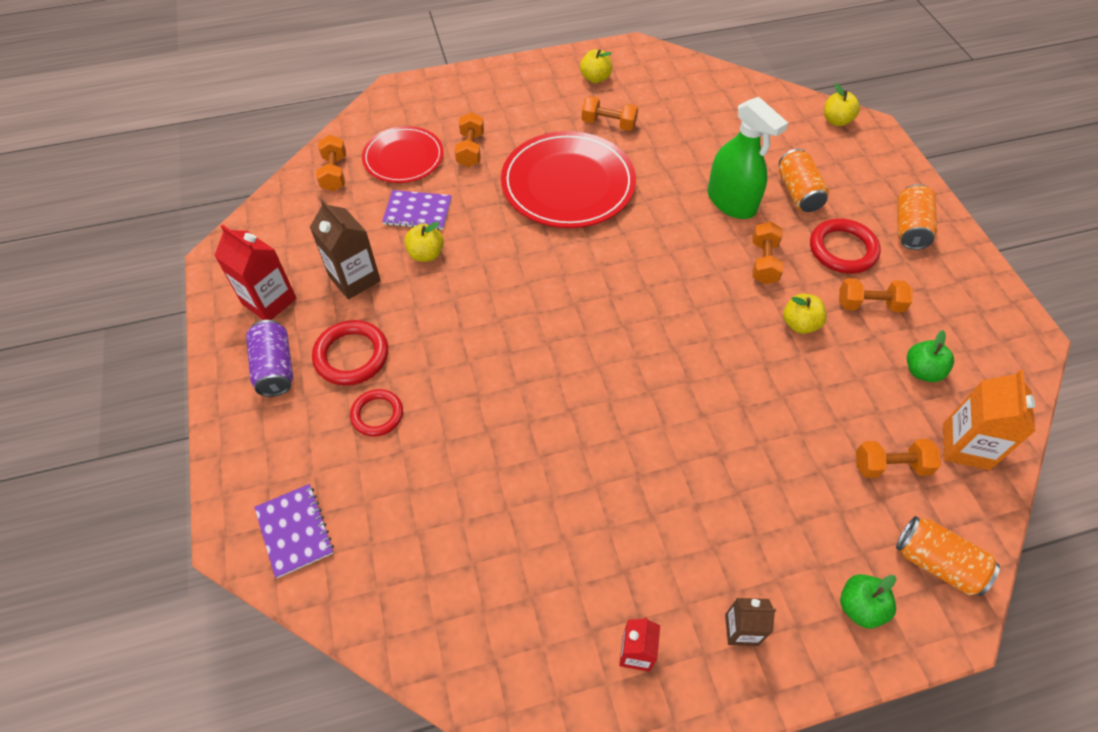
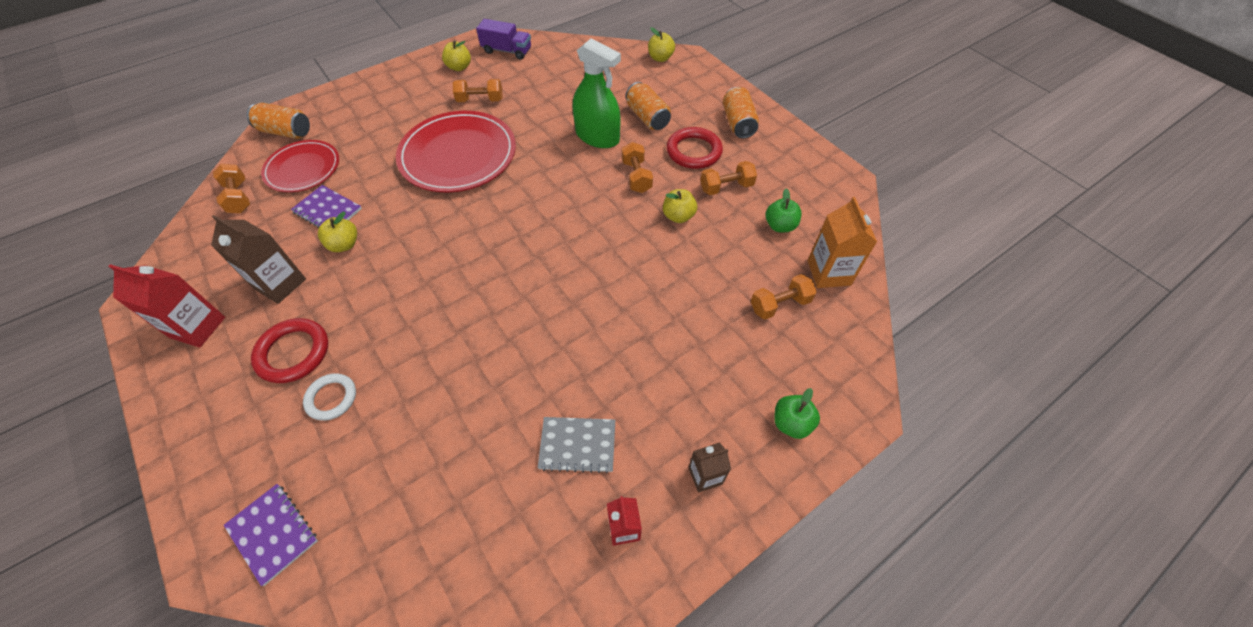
camera: 20 degrees left, 0 degrees up
(275, 368) = (217, 386): purple can -> none
(377, 414) = (331, 398): red ring -> white ring
(417, 211) = (327, 210): purple notebook -> purple notebook turned 45 degrees clockwise
(470, 150) = (364, 148): orange dumbbell -> none
(611, 548) = (577, 445): none -> grey notebook
(654, 70) = (507, 51): none -> purple truck
(937, 563) = (836, 368): orange can -> orange can (286, 132)

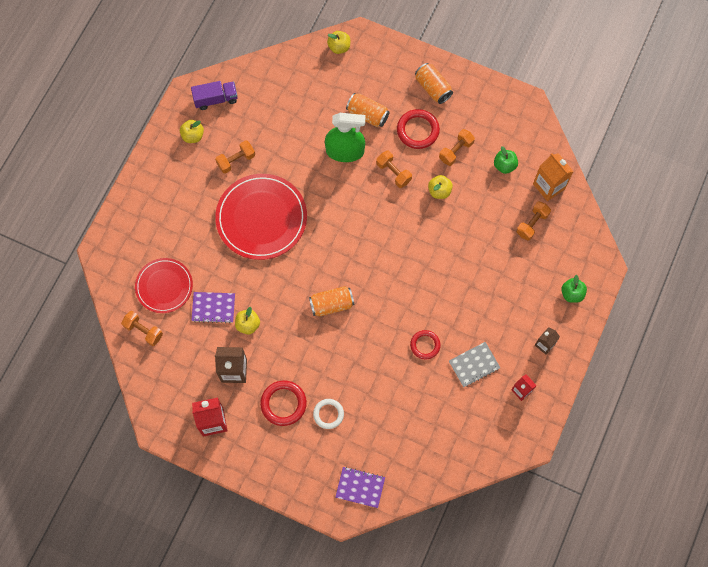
camera: 30 degrees left, 15 degrees up
(286, 132) = (120, 264): orange can -> orange can (332, 304)
(529, 379) = (425, 345): none -> red ring

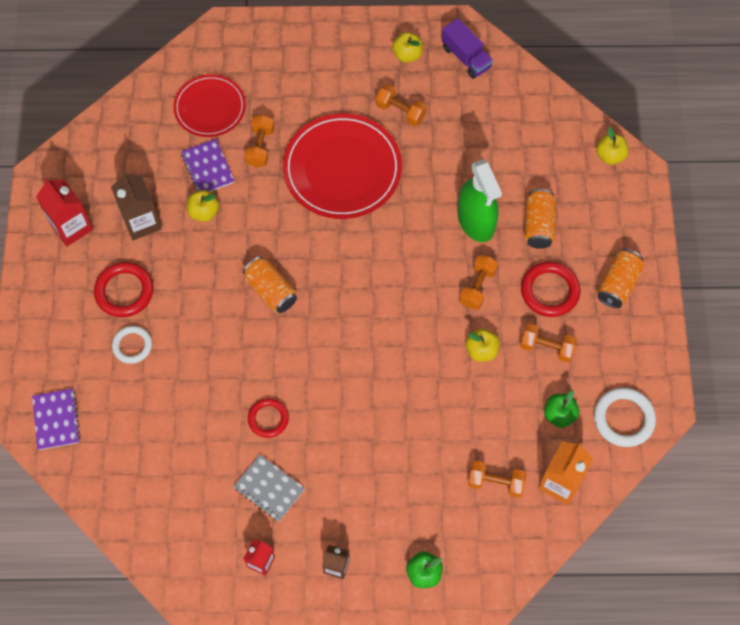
camera: 65 degrees right, 5 degrees down
(143, 331) = (148, 111): orange dumbbell -> orange dumbbell (260, 147)
(524, 129) = (623, 418): none -> white ring

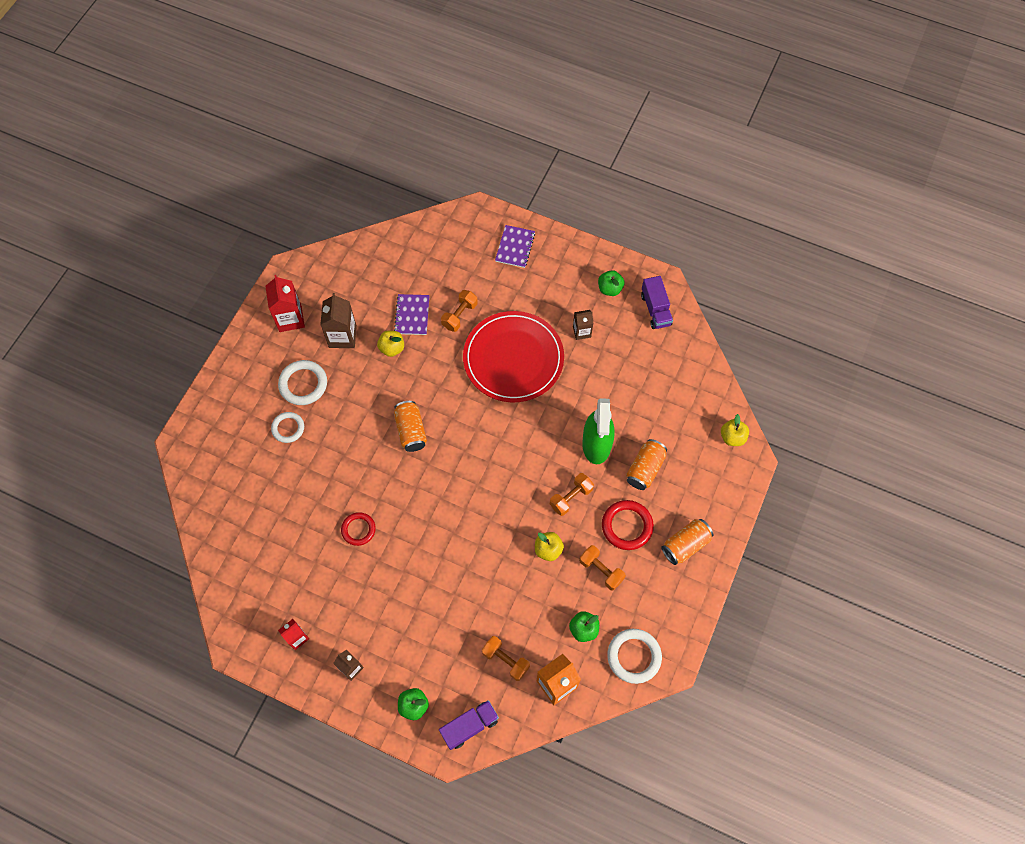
camera: 25 degrees right, 0 degrees up
(56, 420) = (206, 460): purple notebook -> purple notebook (515, 247)
(124, 291) = (303, 384): red ring -> white ring
(210, 108) = (437, 269): red plate -> none
(269, 488) = (332, 584): grey notebook -> none
(400, 111) = (581, 332): orange dumbbell -> brown carton
(407, 55) = (610, 289): yellow apple -> green apple
(493, 566) = (469, 726): none -> purple truck

